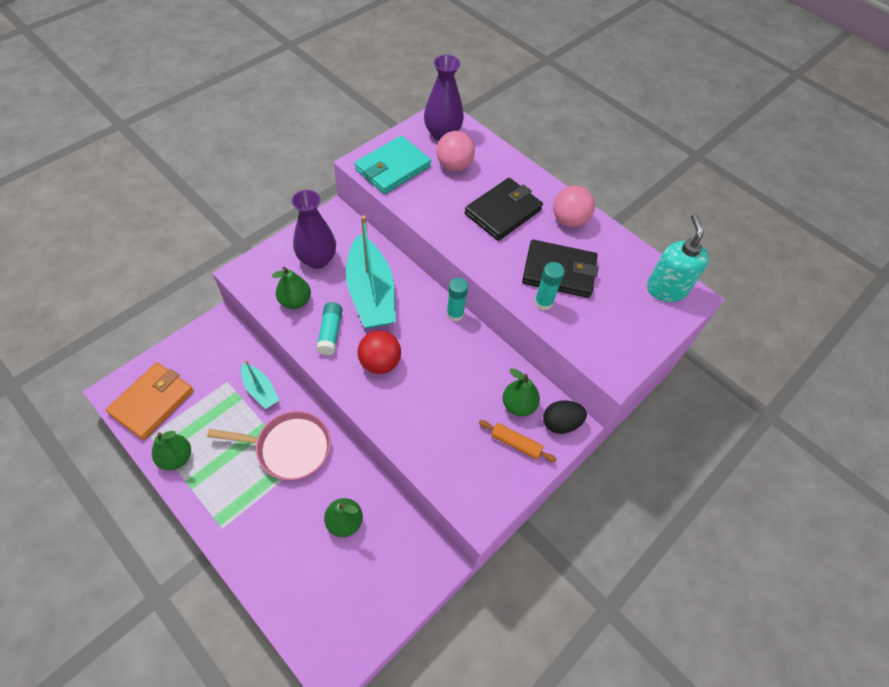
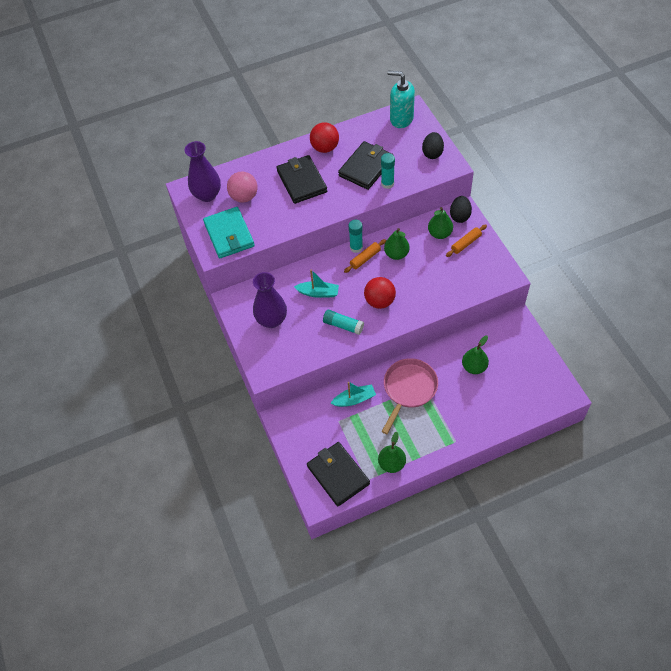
camera: 60 degrees left, 0 degrees up
(152, 402) = (338, 475): orange wallet -> black wallet
(295, 301) = (306, 342): green pear -> green pear (396, 254)
(371, 293) = (318, 293): turquoise boat -> turquoise boat, size x0.51
(441, 328) = (365, 258): none -> orange rolling pin
(569, 220) = (325, 148): pink ball -> red ball
(625, 342) = (432, 153): none -> black egg

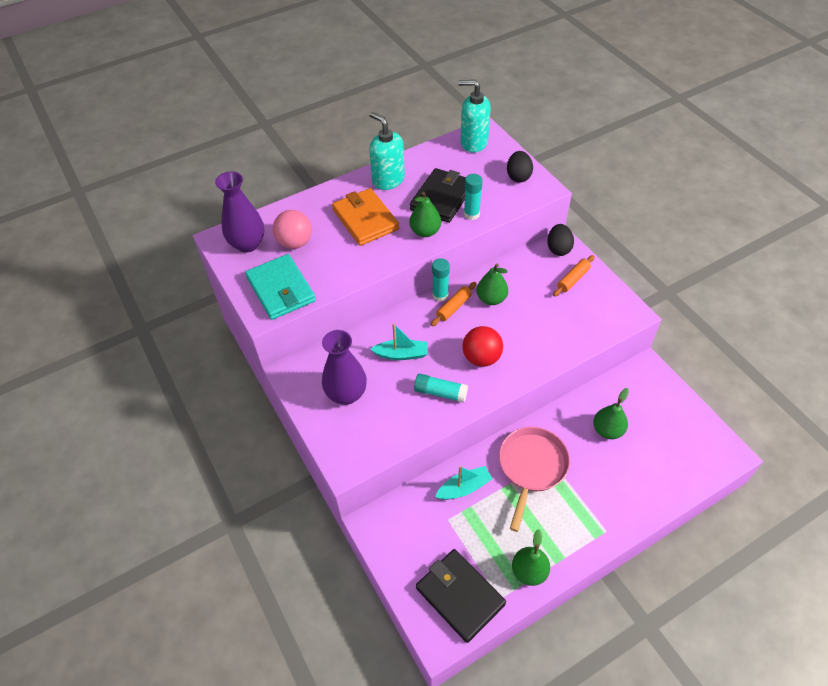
camera: 10 degrees left, 5 degrees down
(302, 181) = (365, 219): black wallet -> orange wallet
(325, 148) = (388, 180): red ball -> turquoise soap dispenser
(439, 233) = (539, 271): green pear -> green pear (425, 231)

